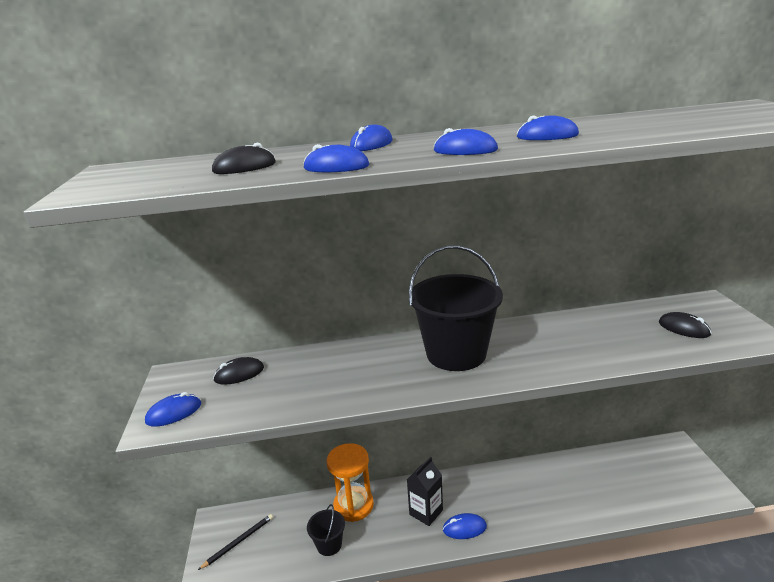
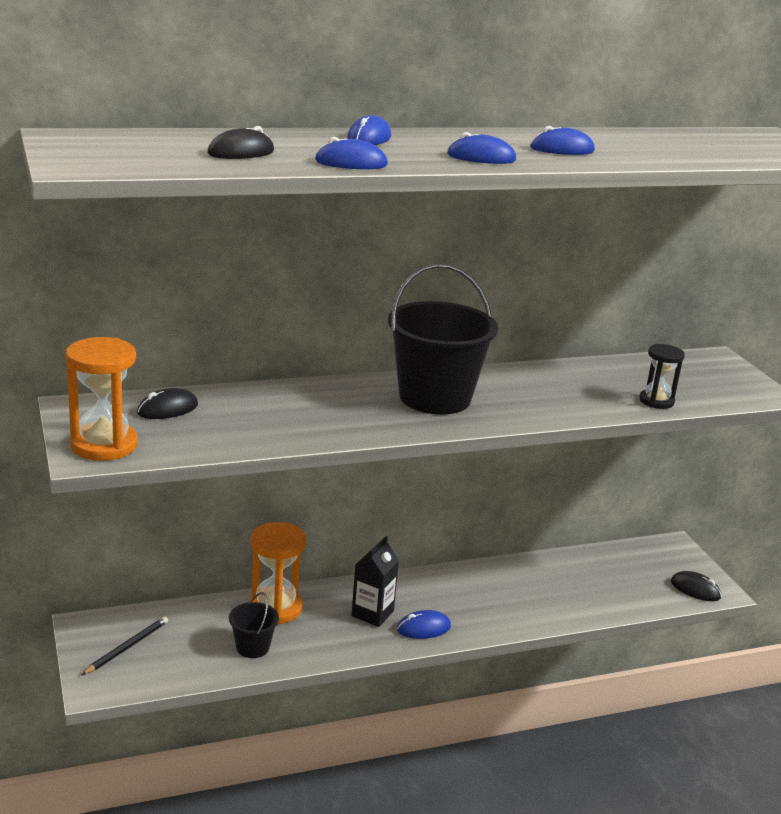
camera: 15 degrees left, 0 degrees up
(174, 413) = (104, 445): blue mouse -> orange hourglass
(654, 349) = (656, 401): none -> black hourglass
(684, 328) = (689, 383): black mouse -> black mouse (695, 589)

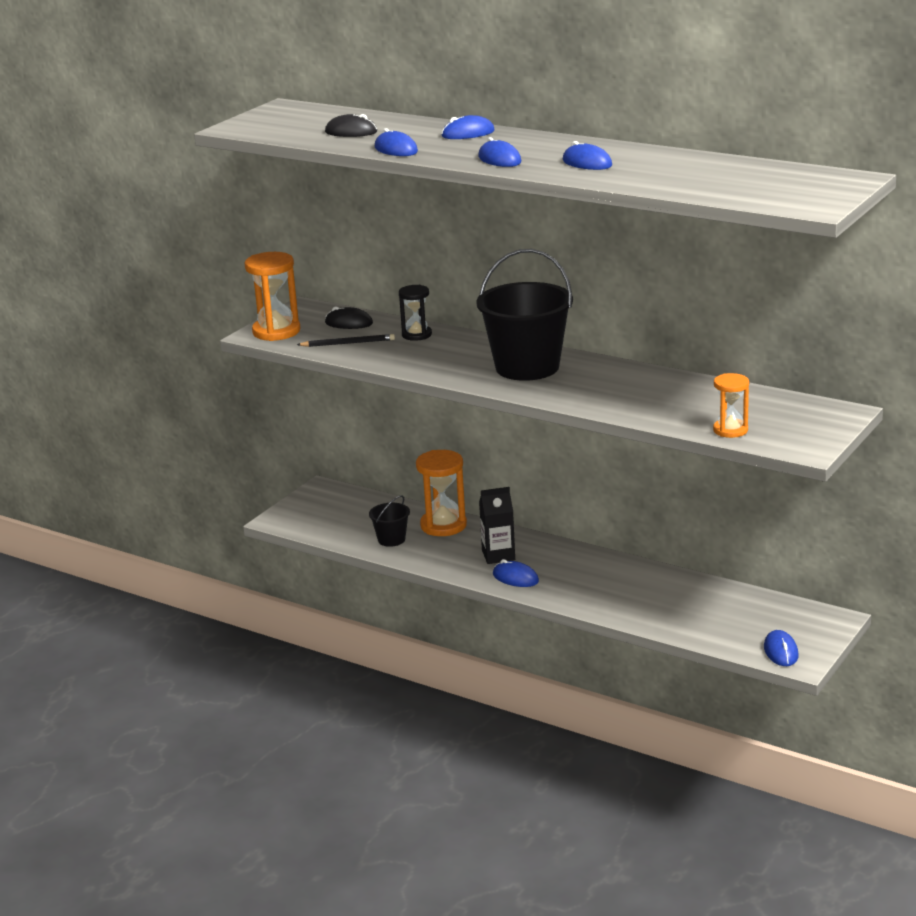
camera: 55 degrees right, 0 degrees up
(127, 647) = (325, 508): black pencil -> black pencil (348, 343)
(656, 401) = (692, 421): black hourglass -> black hourglass (416, 335)
(694, 398) = (730, 430): none -> orange hourglass
(695, 589) = (780, 651): black mouse -> blue mouse

